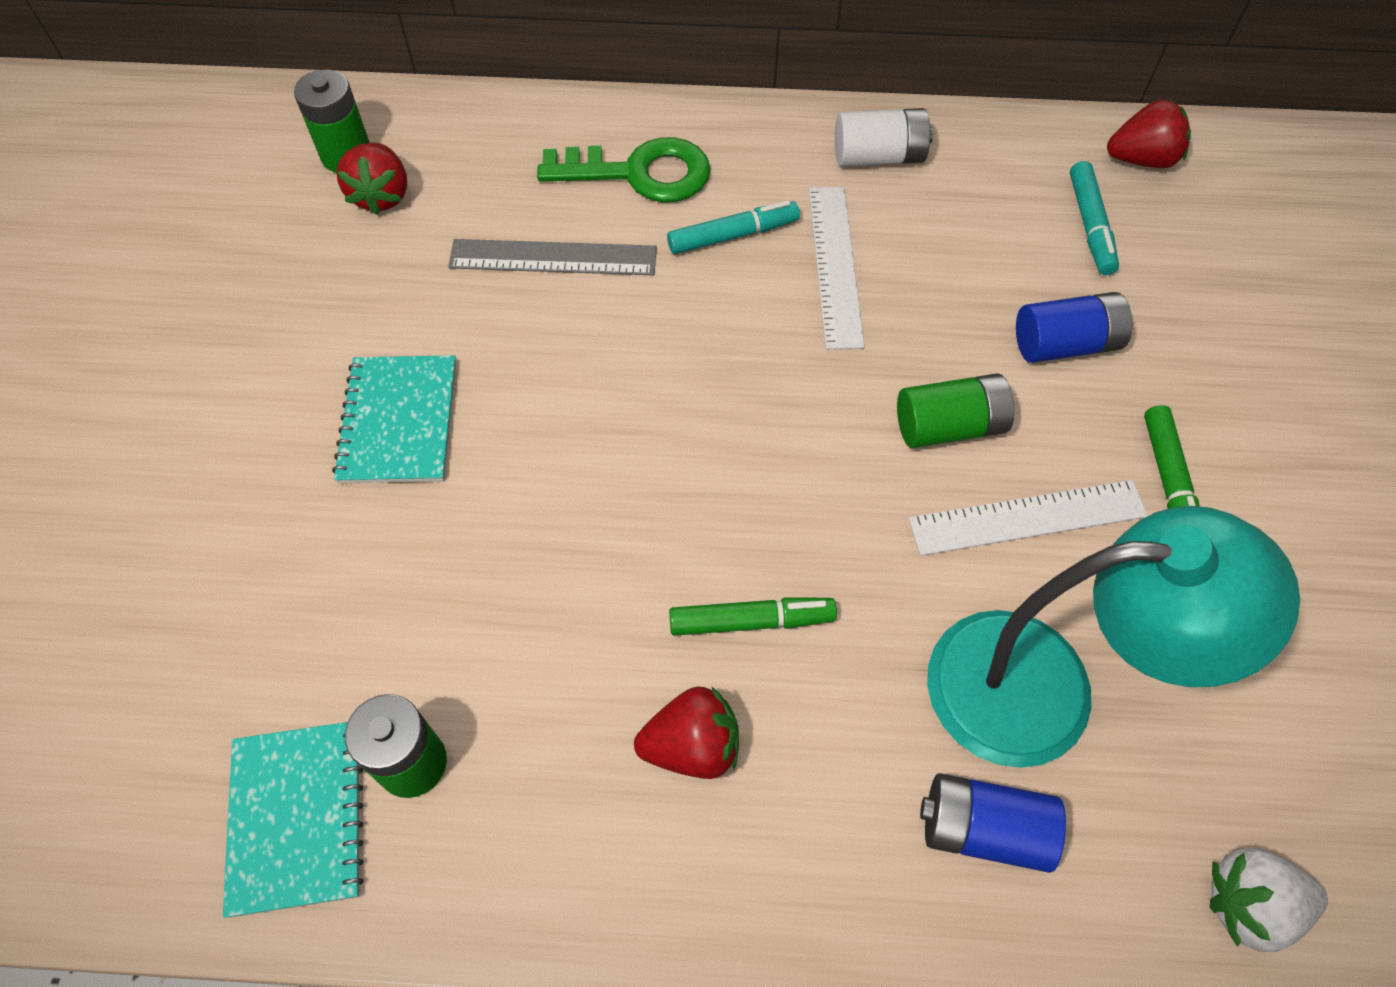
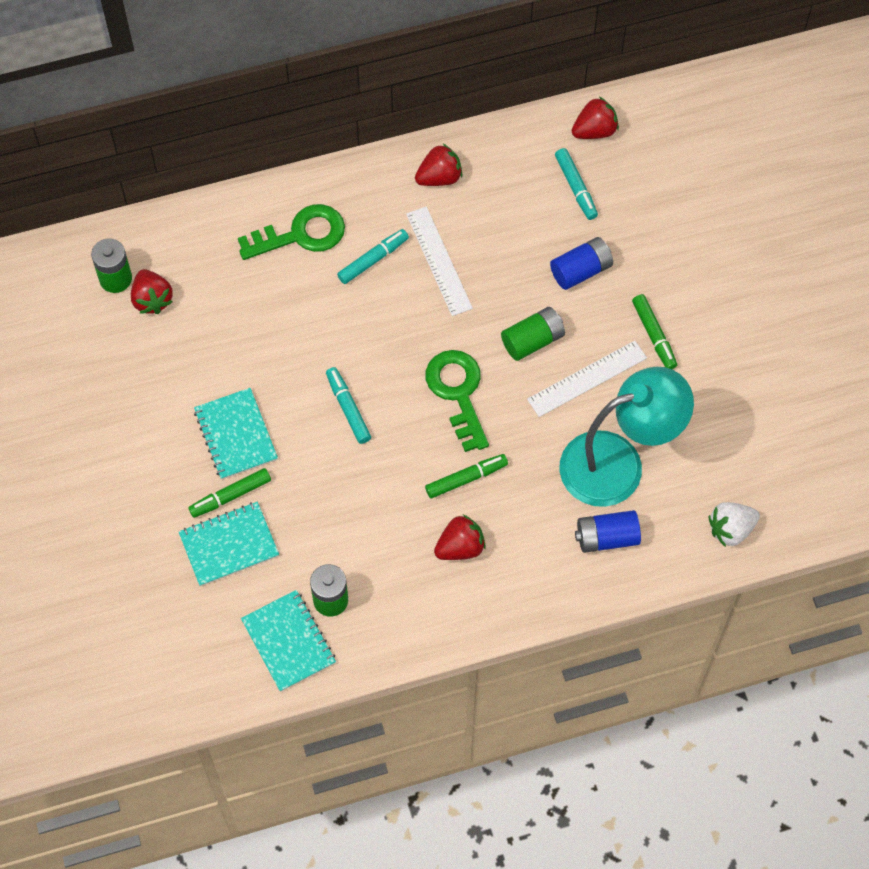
camera: 20 degrees left, 5 degrees up
(291, 597) = (229, 545): none -> turquoise notebook
(338, 515) = (230, 496): none -> green marker
(553, 257) = (274, 308): grey ruler -> none
(597, 437) = (348, 408): none -> turquoise marker
(791, 470) = (458, 393): none -> green key
(878, 156) = (439, 177): white battery -> red strawberry

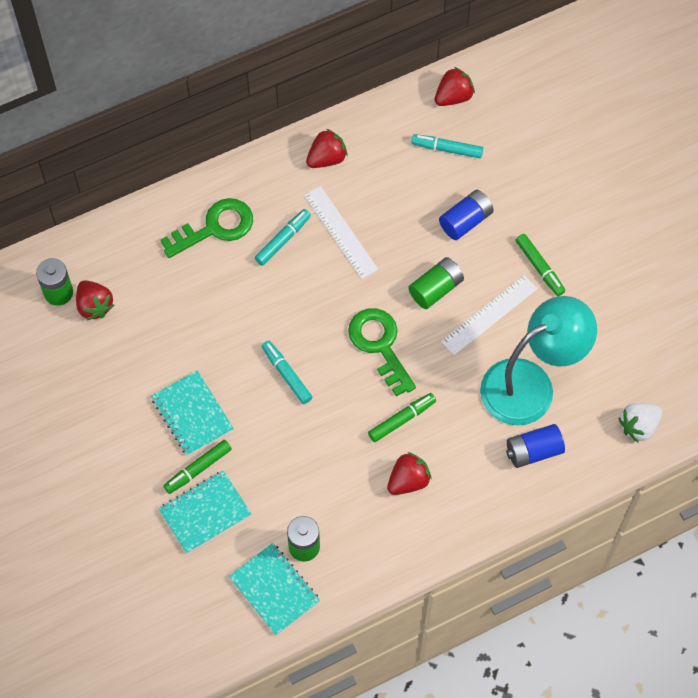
camera: 10 degrees left, 0 degrees up
(576, 187) = (447, 149): turquoise marker -> turquoise marker turned 135 degrees clockwise

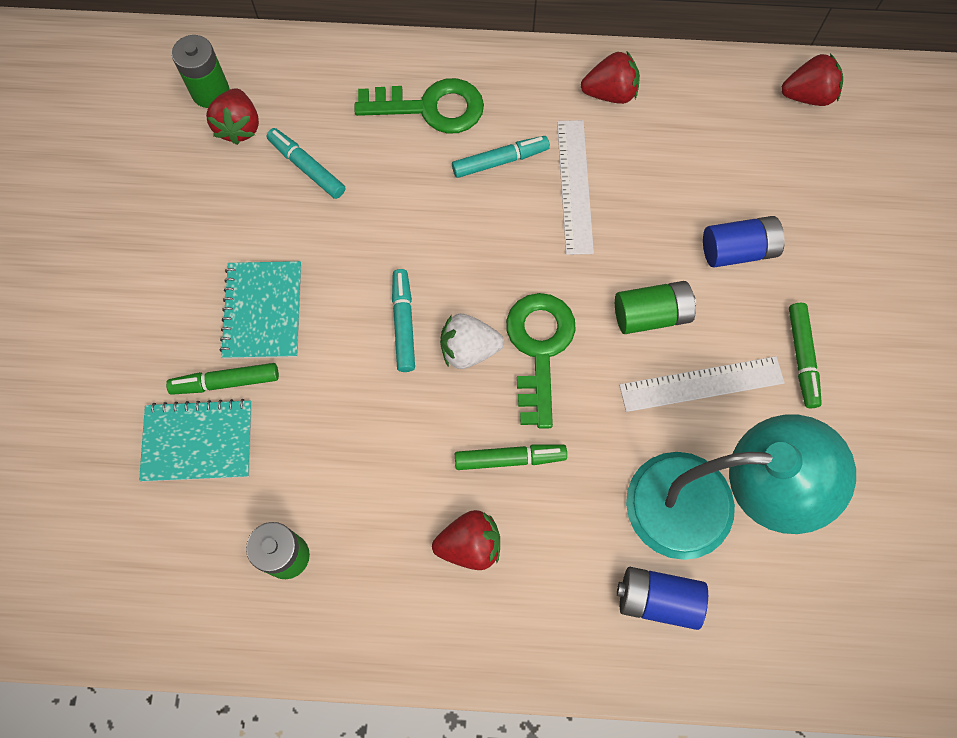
camera: 30 degrees right, 5 degrees up
(274, 590) = (214, 592): turquoise notebook -> none
(447, 149) = (764, 152): turquoise marker -> turquoise marker (307, 167)
(638, 426) = (823, 647): white strawberry -> white strawberry (468, 349)

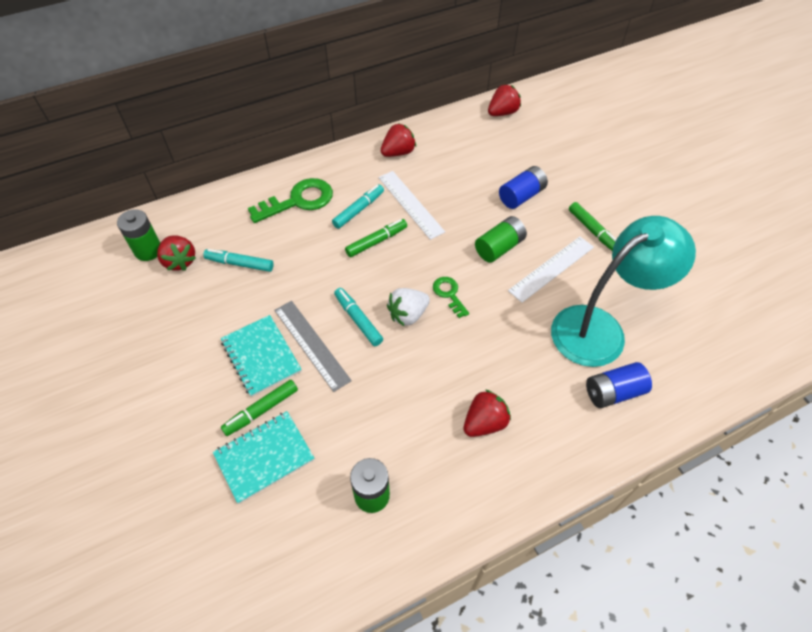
camera: 30 degrees left, 15 degrees down
(329, 327) = (311, 344): none -> grey ruler
(510, 459) = (474, 361): green marker -> green marker (376, 241)
(539, 349) = (449, 294): green key -> green key, size x0.54

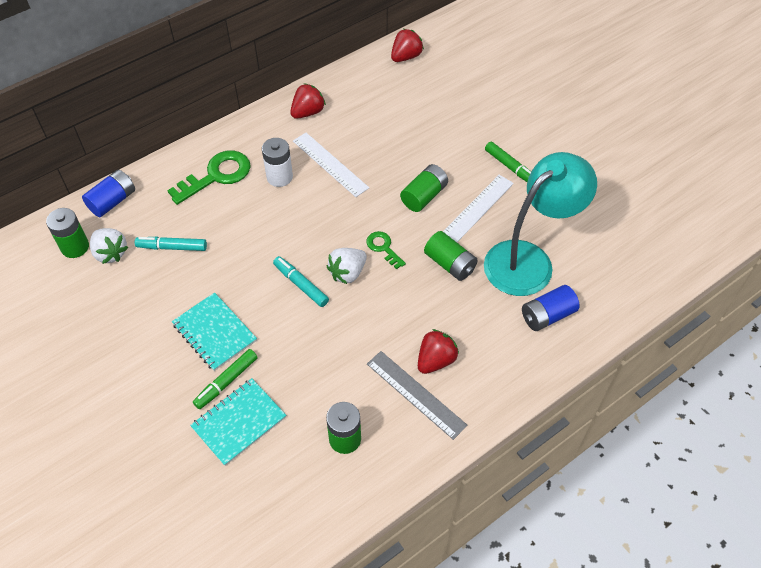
camera: 10 degrees left, 0 degrees up
(180, 261) = (110, 253): red strawberry -> white strawberry
(311, 344) = (261, 314): grey ruler -> grey ruler (416, 394)
(358, 210) = (279, 177): turquoise marker -> white battery
(376, 241) = (303, 206): green marker -> none
(515, 321) = (450, 264): none -> green battery
(521, 196) = (437, 141): blue battery -> blue battery (112, 201)

